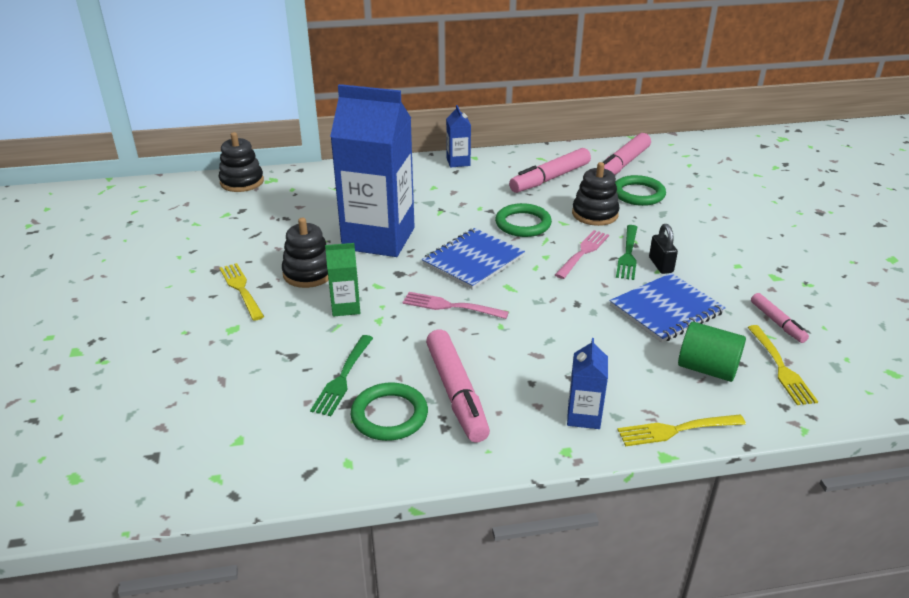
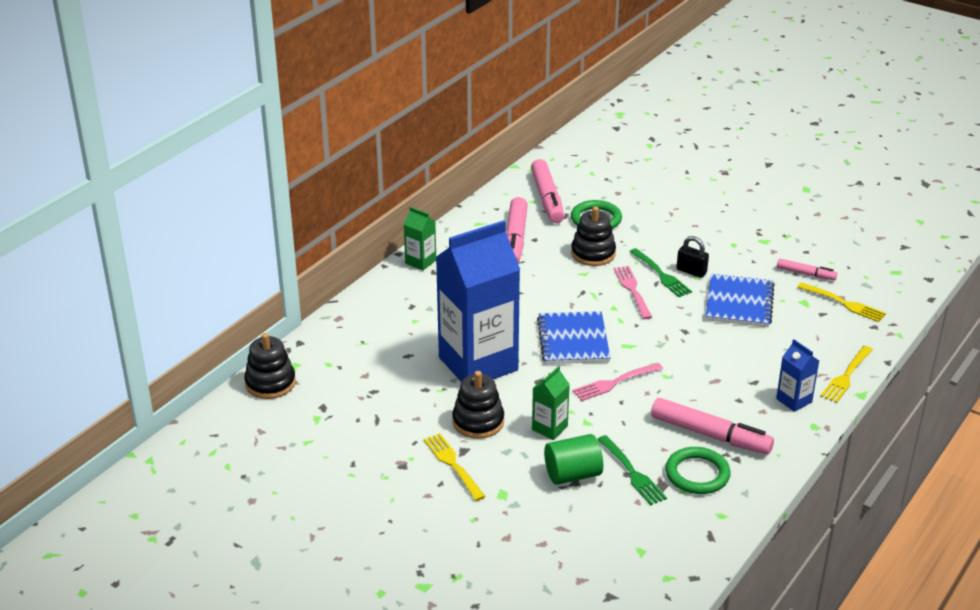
camera: 45 degrees left, 0 degrees up
(241, 290) = (453, 465): yellow fork -> yellow fork turned 45 degrees clockwise
(458, 162) = (420, 262): blue carton -> green carton
(523, 224) = (558, 290): green ring -> none
(707, 369) = (812, 328): green cylinder -> green cylinder (572, 474)

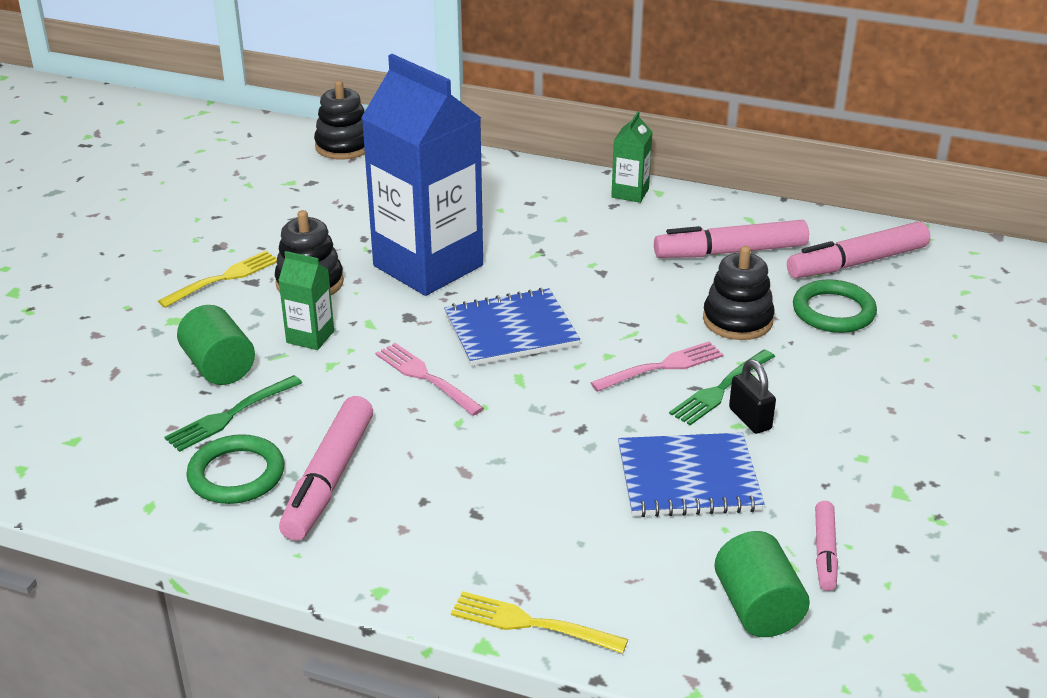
camera: 75 degrees right, 0 degrees up
(691, 271) = (750, 419): black padlock -> black padlock turned 45 degrees counterclockwise
(794, 400) = (440, 562): blue carton -> none
(843, 303) = (757, 608): yellow fork -> green cylinder

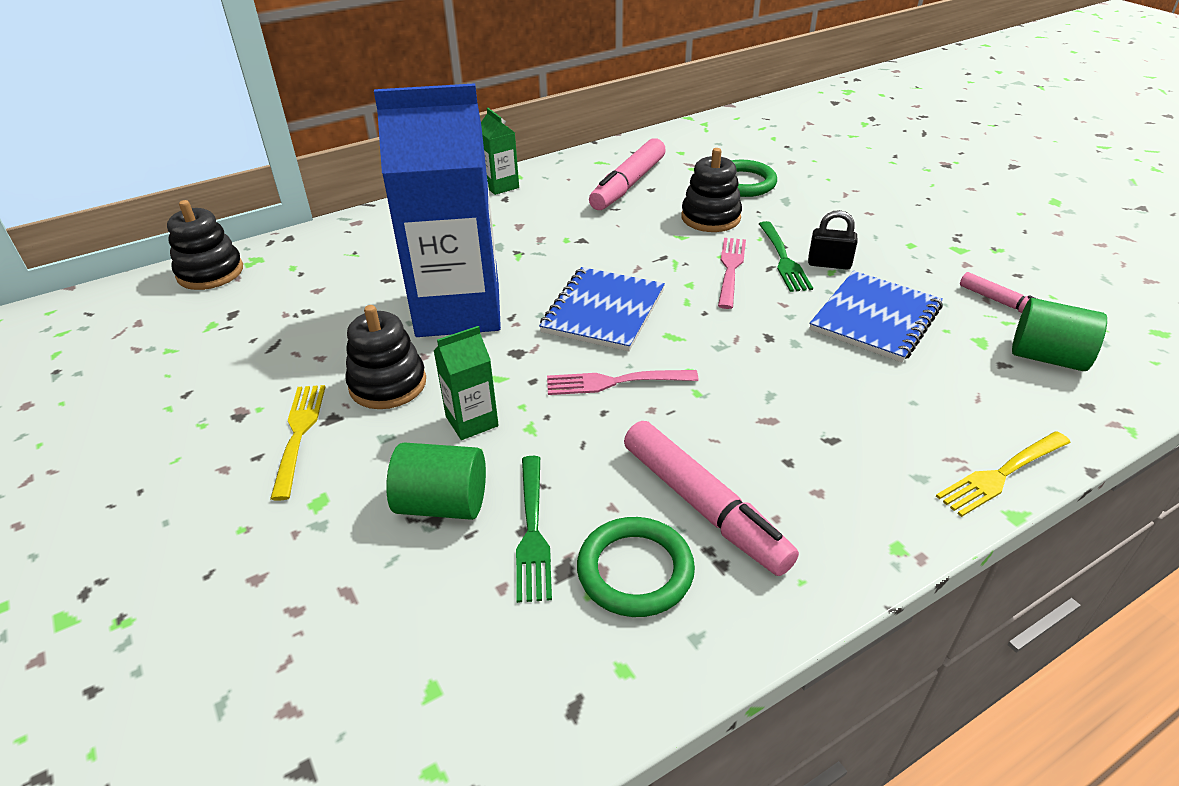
camera: 50 degrees left, 5 degrees up
(857, 262) = (700, 152): pink marker -> none

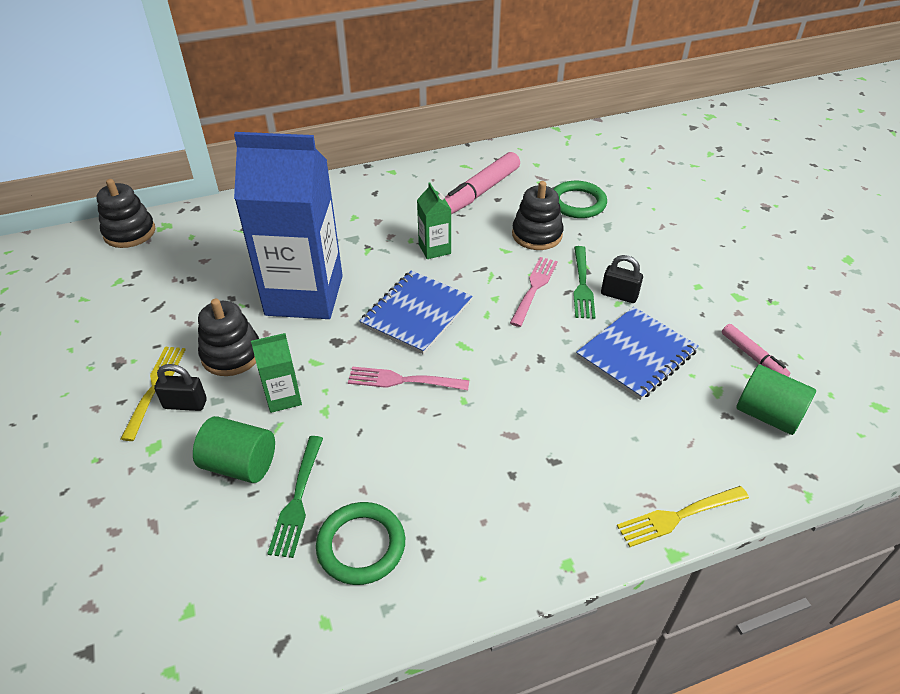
camera: 10 degrees right, 5 degrees up
(345, 447) = (185, 404): none -> black padlock
(500, 186) = (375, 179): green carton -> green carton (434, 249)
(703, 507) = (431, 502): pink marker -> none

